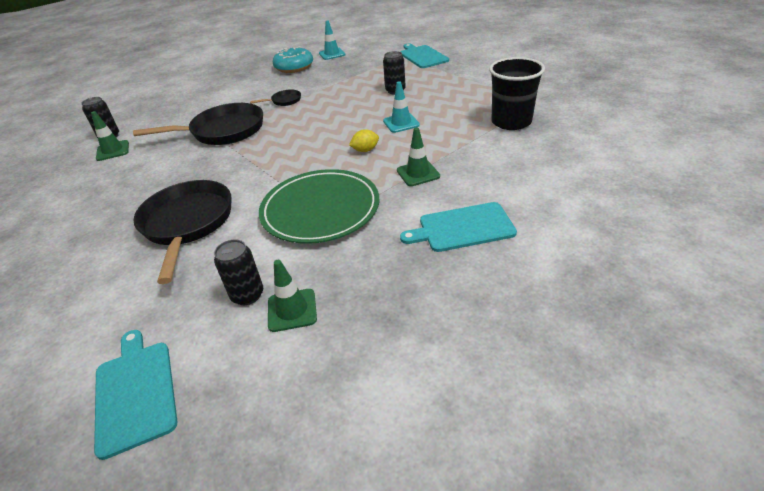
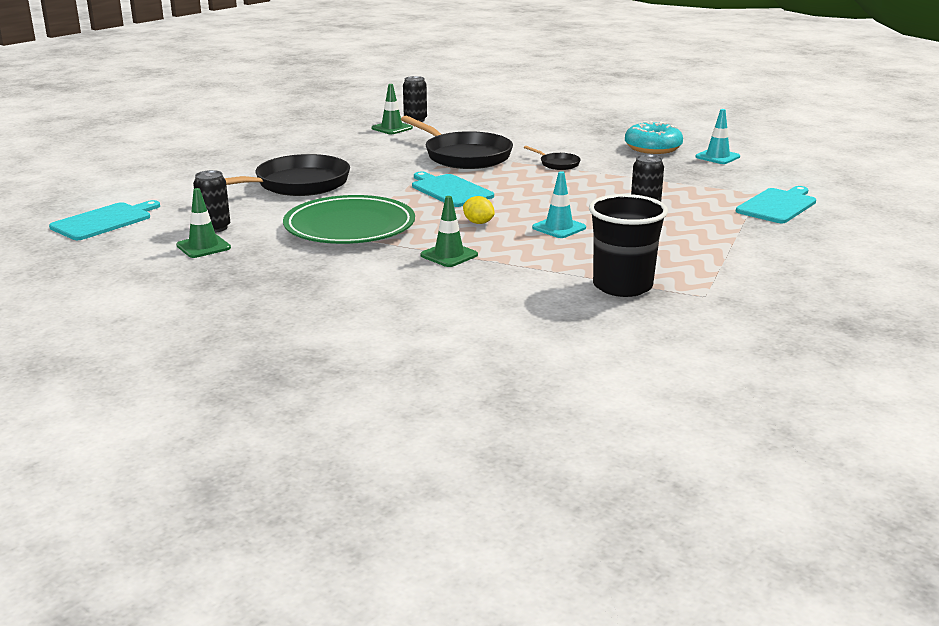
camera: 60 degrees right, 15 degrees down
(463, 228) = (358, 291): turquoise cutting board -> turquoise cutting board (450, 190)

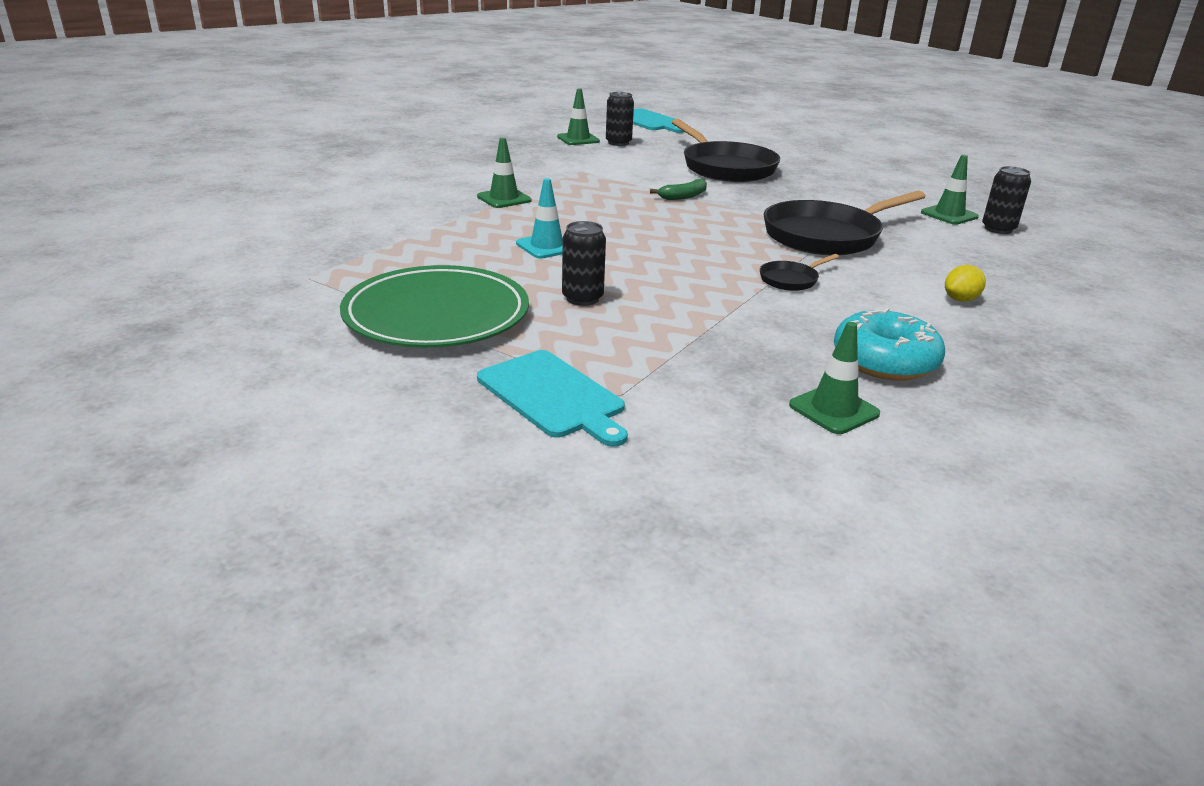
camera: 100 degrees right, 5 degrees up
(349, 226) = (599, 176): green plate -> green plate (436, 314)
(397, 195) = (683, 196): none -> green banana
(450, 190) = (692, 217): turquoise cutting board -> none
(478, 223) = (583, 217): yellow lemon -> yellow lemon (960, 299)
(622, 286) = (369, 248): black cup -> none
(717, 157) = (834, 410): turquoise traffic cone -> green traffic cone

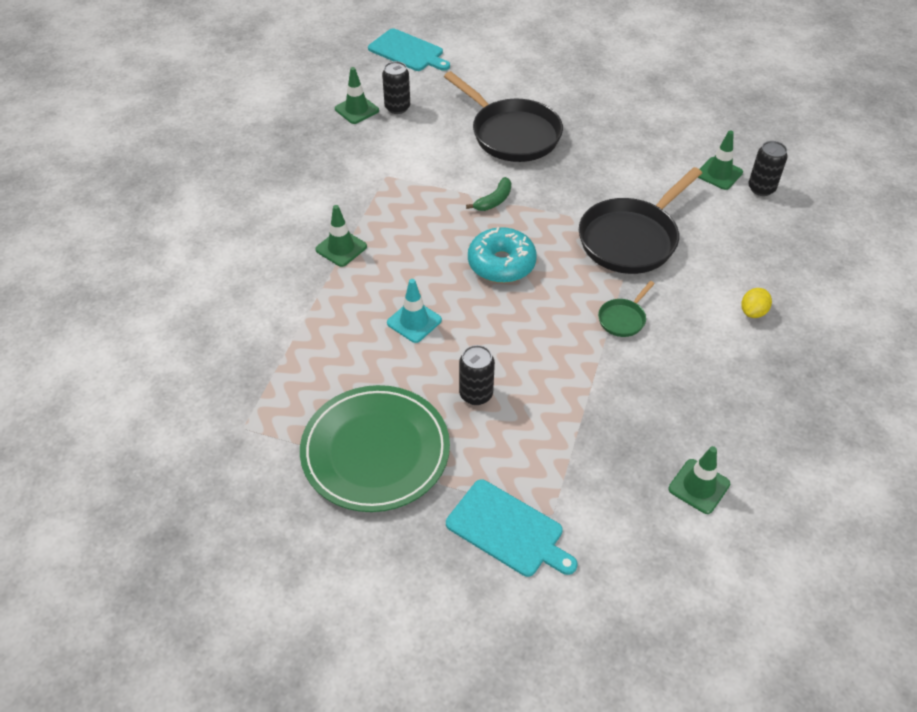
camera: 15 degrees left, 20 degrees up
(791, 280) = (623, 319): black pan -> green pan
(884, 361) = (718, 415): turquoise donut -> turquoise donut (501, 264)

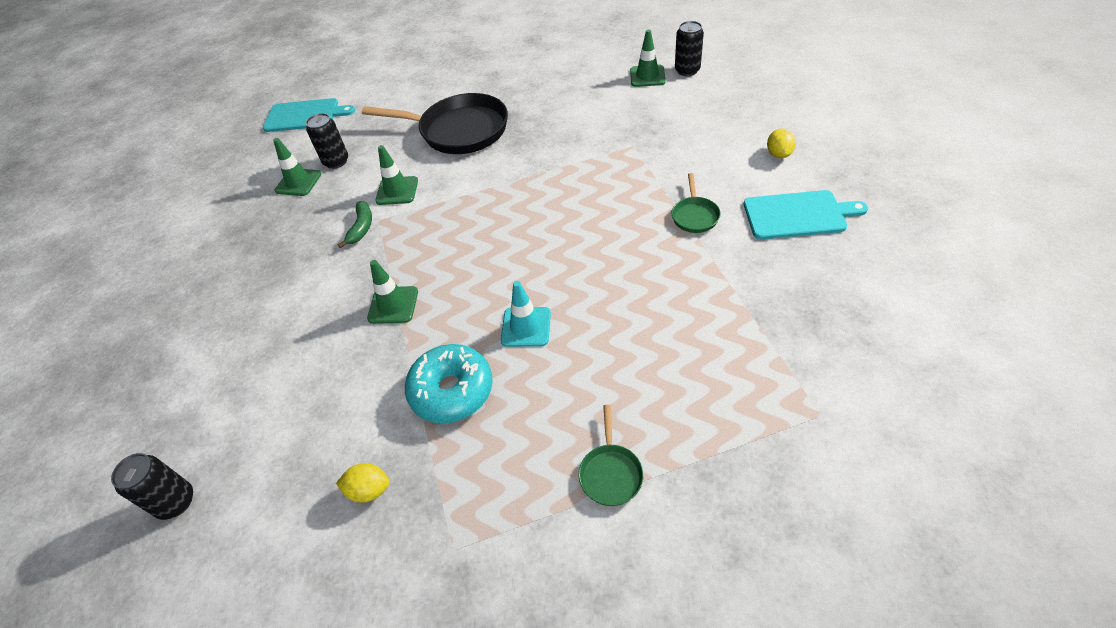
camera: 30 degrees left, 0 degrees up
(226, 360) = (369, 490): none -> yellow lemon
(375, 451) = (610, 473): green plate -> green pan
(476, 394) = (645, 354): black can -> black can (176, 502)
(494, 200) = (495, 187): green banana -> green banana (361, 228)
(501, 264) = (553, 232): turquoise donut -> turquoise donut (452, 391)
(508, 530) = (801, 457): turquoise cutting board -> turquoise cutting board (798, 215)
(631, 239) = (635, 154): black pan -> none
(699, 486) = (895, 307): green traffic cone -> green traffic cone (397, 191)

